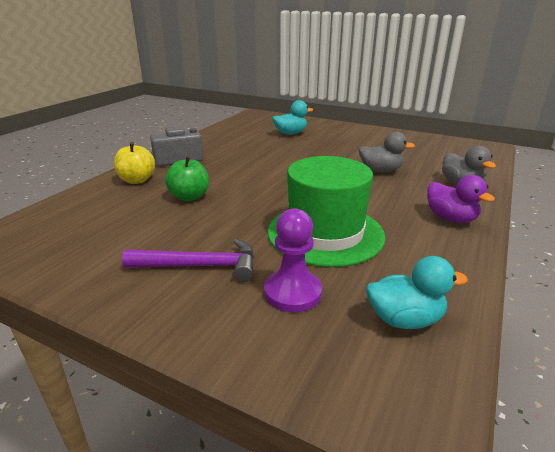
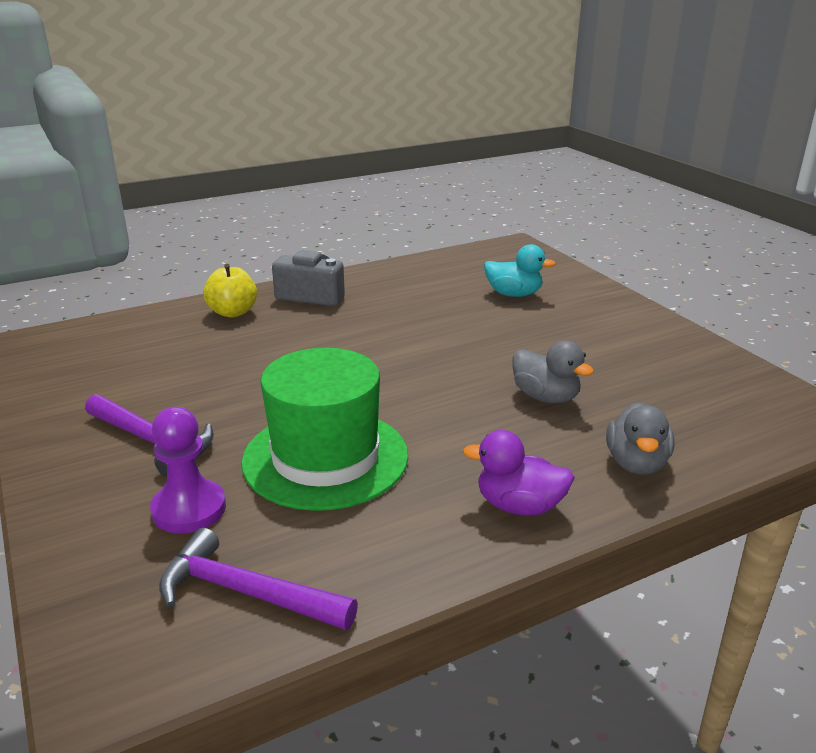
camera: 35 degrees right, 0 degrees up
(189, 197) = (254, 353): green apple -> none
(405, 319) = (246, 592): turquoise duck -> purple hammer
(450, 218) = (519, 506): purple duck -> purple duck turned 105 degrees clockwise

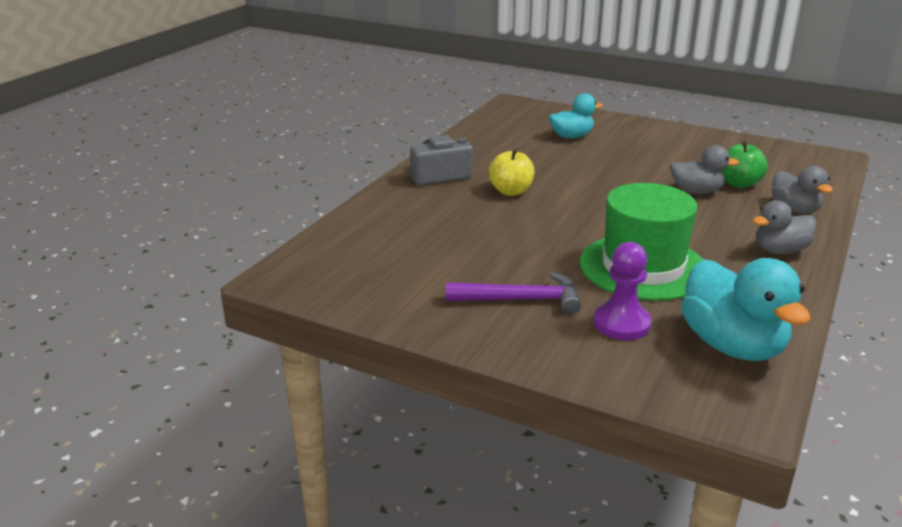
camera: 35 degrees left, 0 degrees up
(233, 312) = (403, 204): yellow apple -> yellow apple (511, 191)
(246, 592) = (732, 346): purple hammer -> turquoise duck
(519, 506) = (780, 250): purple duck -> grey duck
(619, 406) = (739, 183): none -> green apple

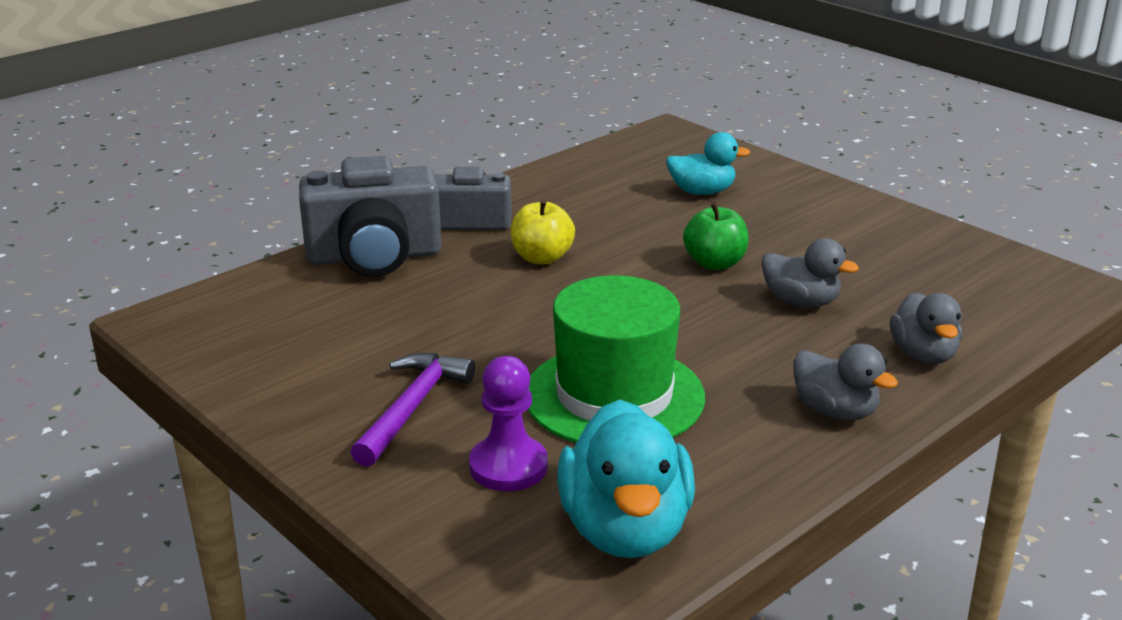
camera: 20 degrees right, 0 degrees up
(395, 209) = (374, 256): none -> grey camera
(521, 300) = (412, 408): purple hammer -> purple hammer turned 90 degrees counterclockwise
(739, 183) = (878, 301): green apple -> green apple (715, 263)
(780, 250) = (835, 411): grey duck -> grey duck turned 135 degrees counterclockwise

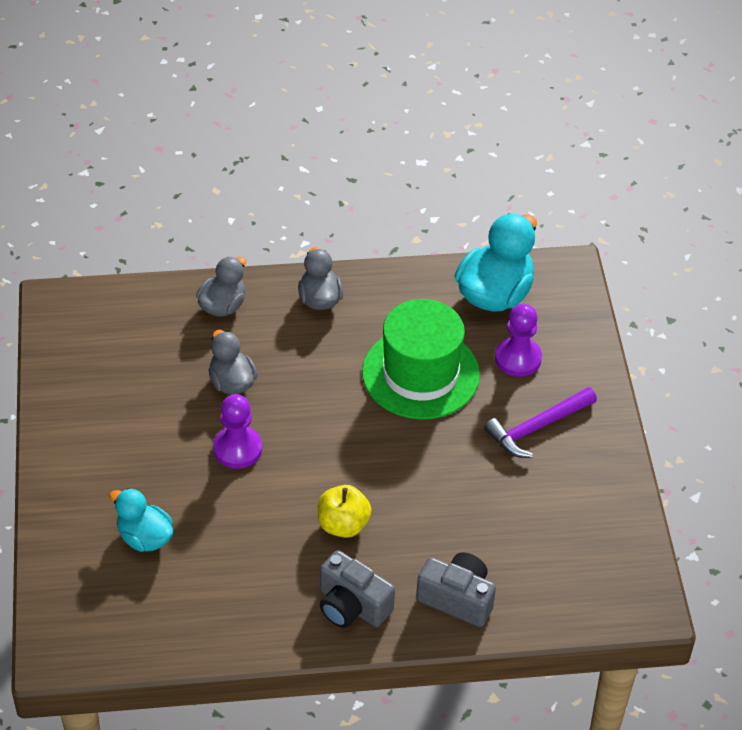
camera: 145 degrees left, 20 degrees up
(374, 256) = (457, 598): grey camera -> grey camera, size x0.64
(715, 263) = (237, 449): green apple -> purple pawn

